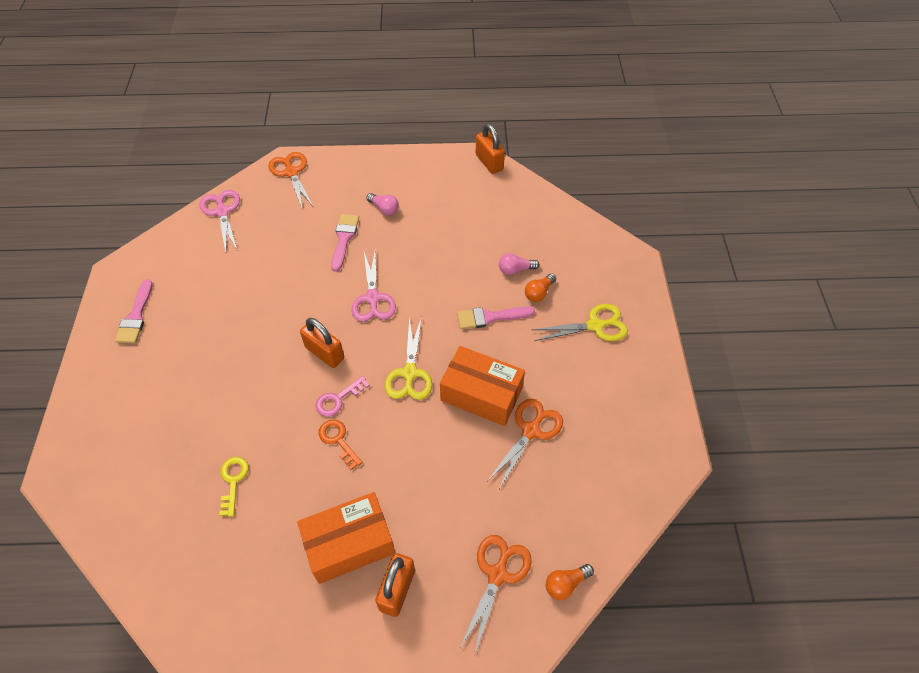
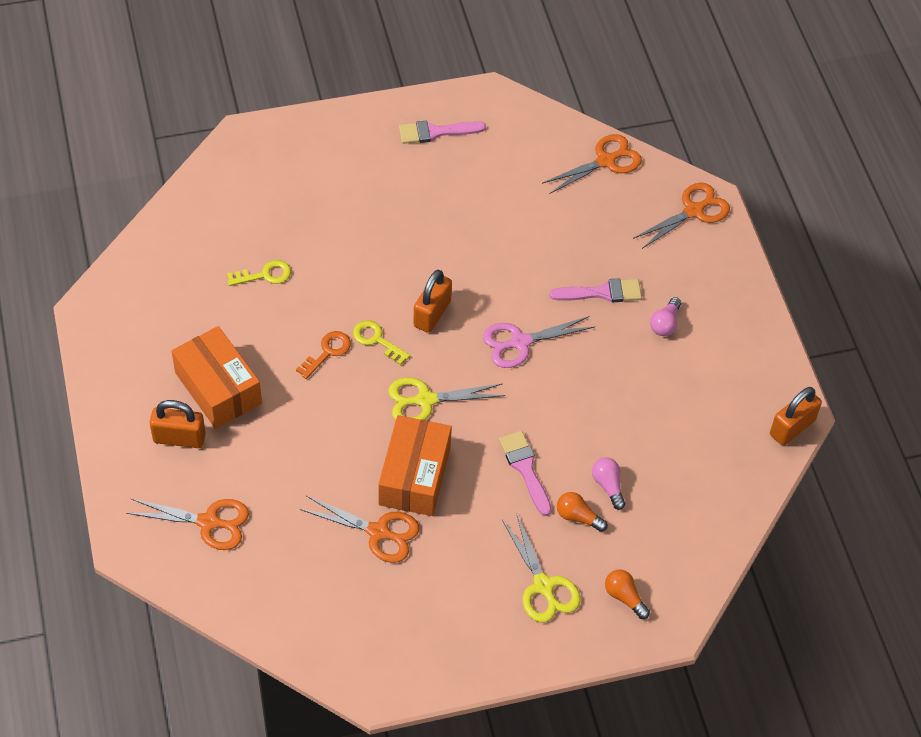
camera: 75 degrees right, 0 degrees up
(222, 212) = (606, 161): pink scissors -> orange scissors
(338, 399) = (376, 340): pink key -> yellow key
(565, 584) = (208, 586): orange light bulb -> orange light bulb (624, 597)

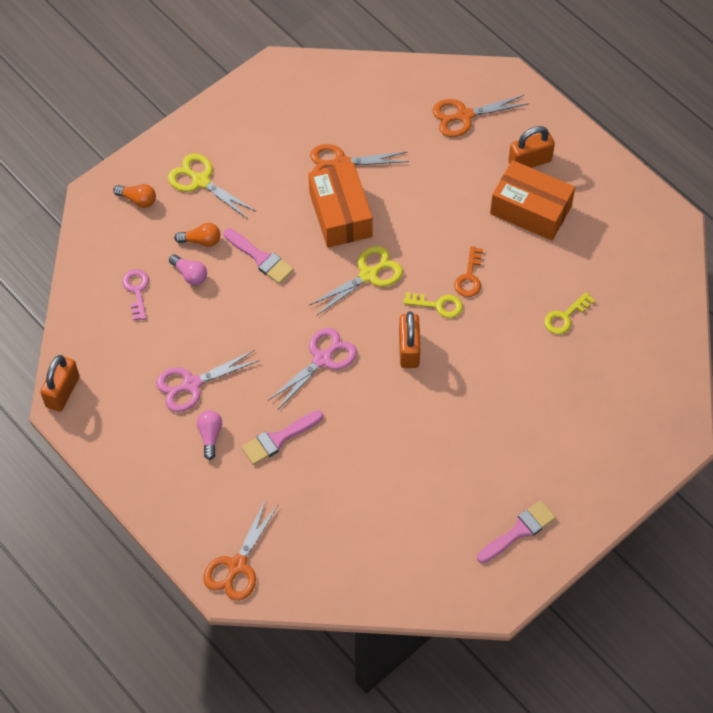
camera: 155 degrees right, 5 degrees up
(606, 161) = (345, 580): orange scissors -> none
(660, 377) = (191, 384): none -> pink scissors
(672, 495) = (137, 291): none -> pink key

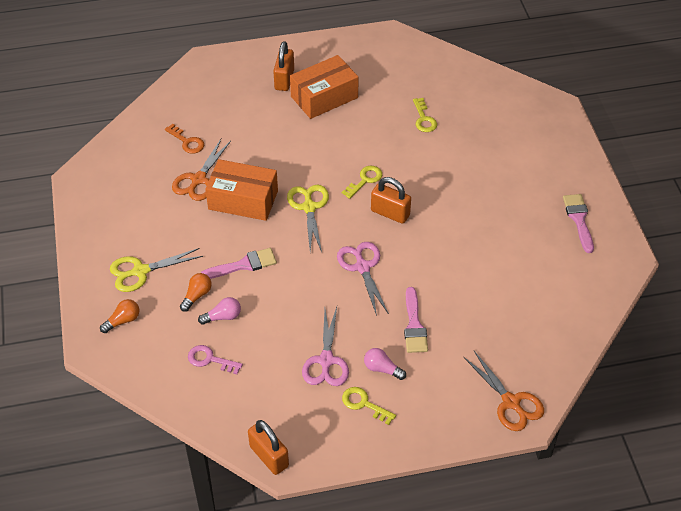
camera: 60 degrees left, 10 degrees down
(161, 440) = (364, 404): none -> yellow key
(464, 116) = (217, 95): orange scissors -> none
(469, 277) = (354, 153): orange key -> orange key (187, 141)

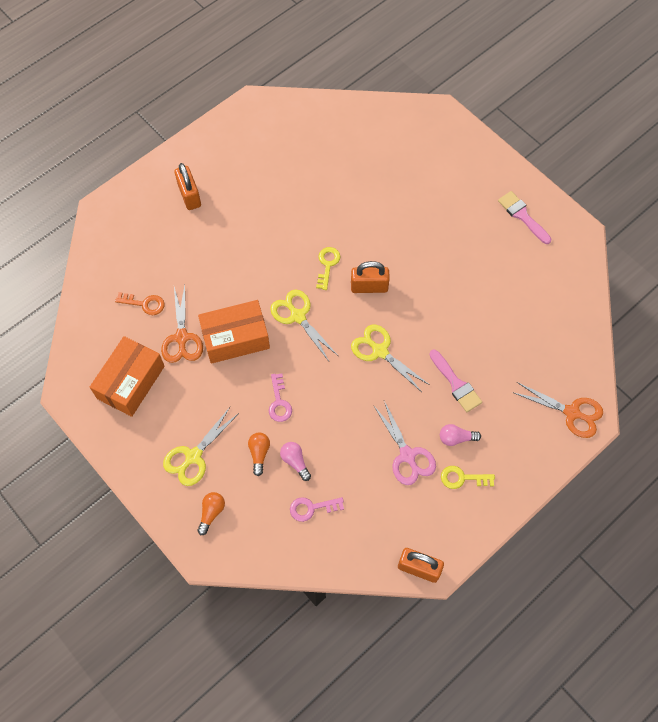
camera: 30 degrees left, 15 degrees up
(223, 317) = (295, 462): pink light bulb -> pink light bulb turned 75 degrees counterclockwise
(243, 265) = (279, 402): pink brush -> pink key
(324, 97) = (237, 197): orange box -> orange box (131, 382)
(362, 267) = (380, 351): pink scissors -> yellow scissors
(424, 119) = (338, 178): yellow key -> none

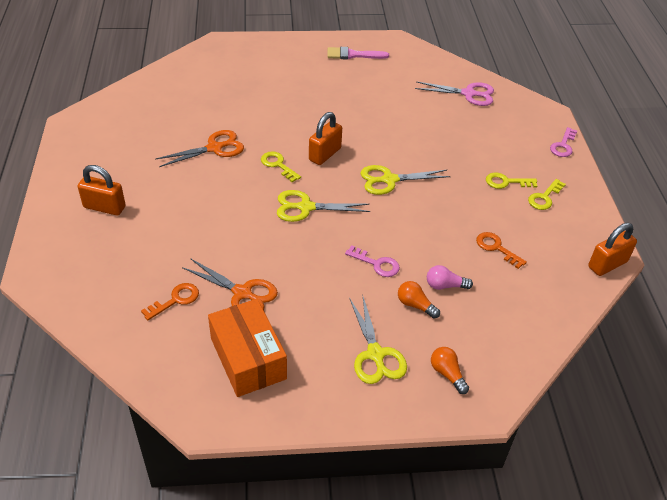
camera: 55 degrees left, 20 degrees down
(235, 338) = (283, 257): orange box -> none
(312, 508) = (500, 299): pink key -> pink key (563, 145)
(367, 475) = (496, 248): none -> orange key
(407, 455) = (498, 216): pink scissors -> pink scissors (468, 94)
(456, 384) = (459, 157): pink brush -> none
(456, 438) = (506, 182): pink light bulb -> yellow key
(572, 413) = (535, 118): orange scissors -> orange scissors (214, 148)

